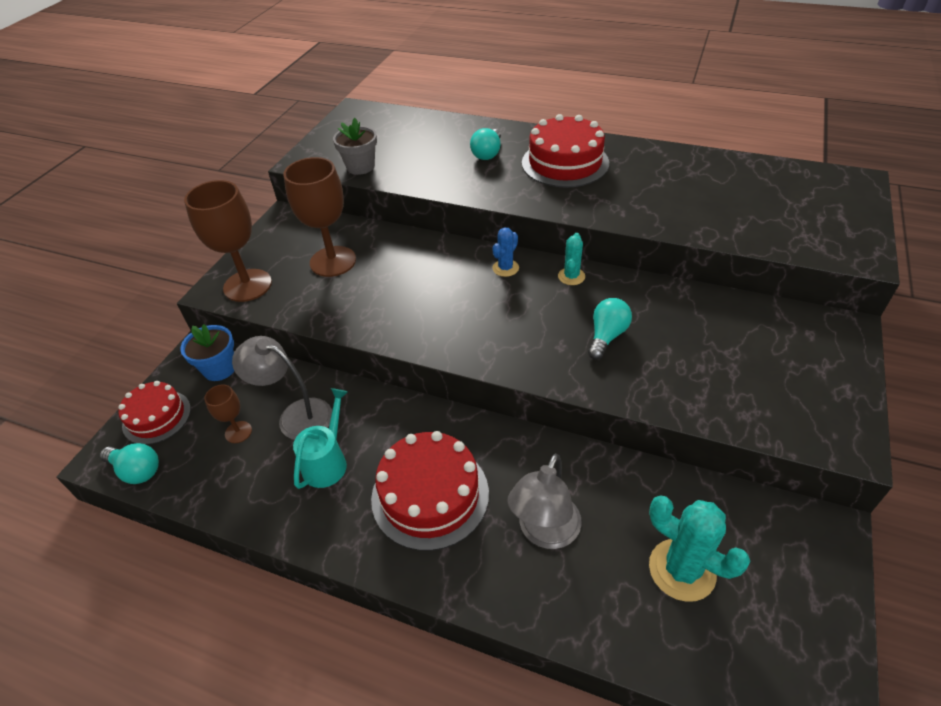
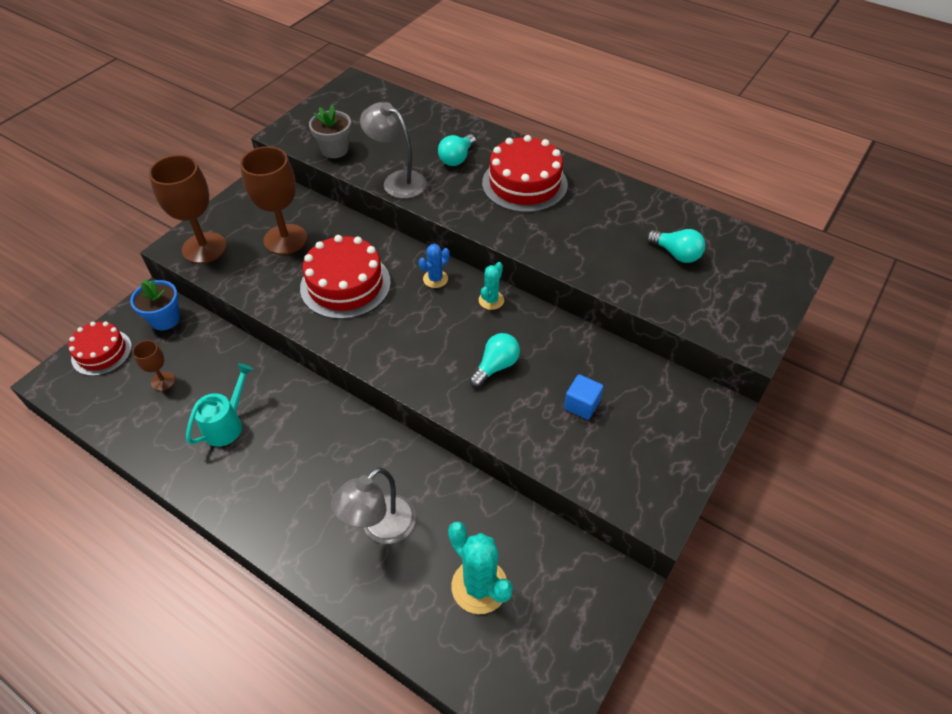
camera: 10 degrees right, 5 degrees up
(137, 470) = (73, 396): turquoise light bulb -> turquoise light bulb (676, 254)
(296, 415) = (214, 377): grey lamp -> grey lamp (397, 181)
(430, 495) = (299, 473): red cake -> red cake (345, 285)
(712, 354) = (581, 405): none -> blue cube

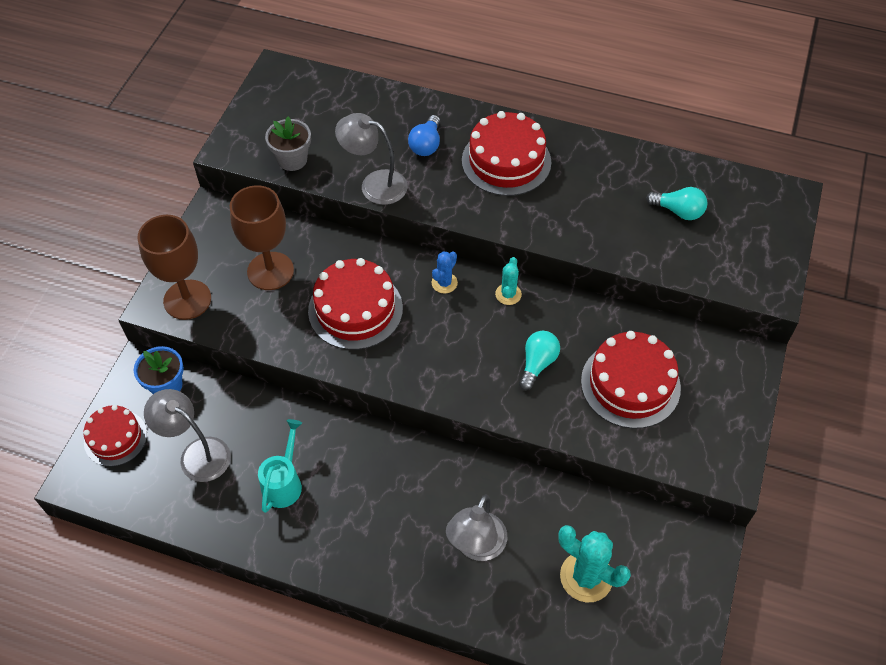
camera: 15 degrees left, 5 degrees up
(163, 381) = (197, 453): brown goblet -> grey lamp
(457, 158) = (426, 145): turquoise light bulb -> blue light bulb
(581, 405) = (630, 384): blue cube -> red cake

